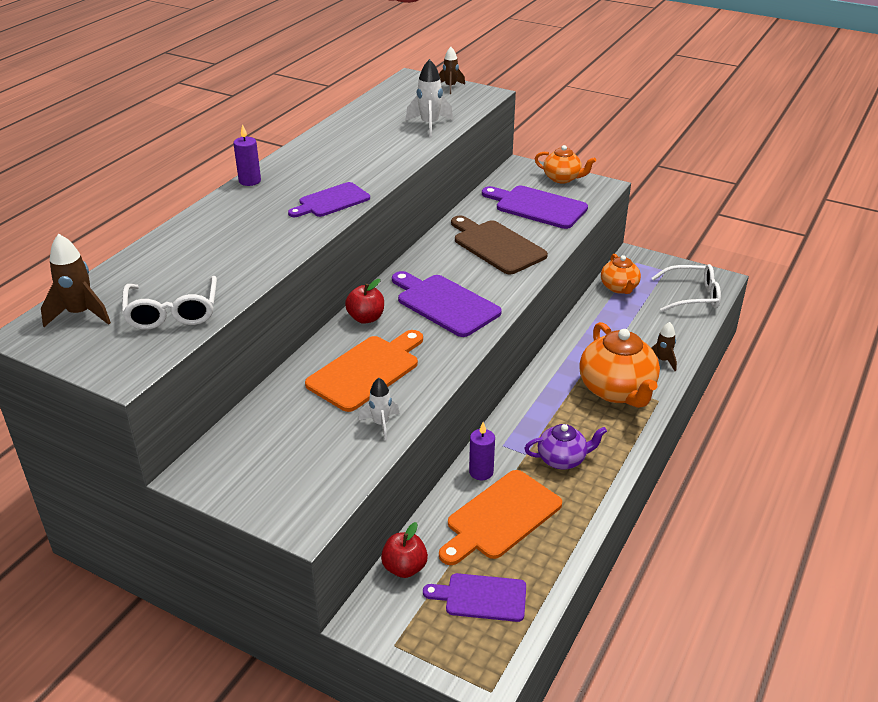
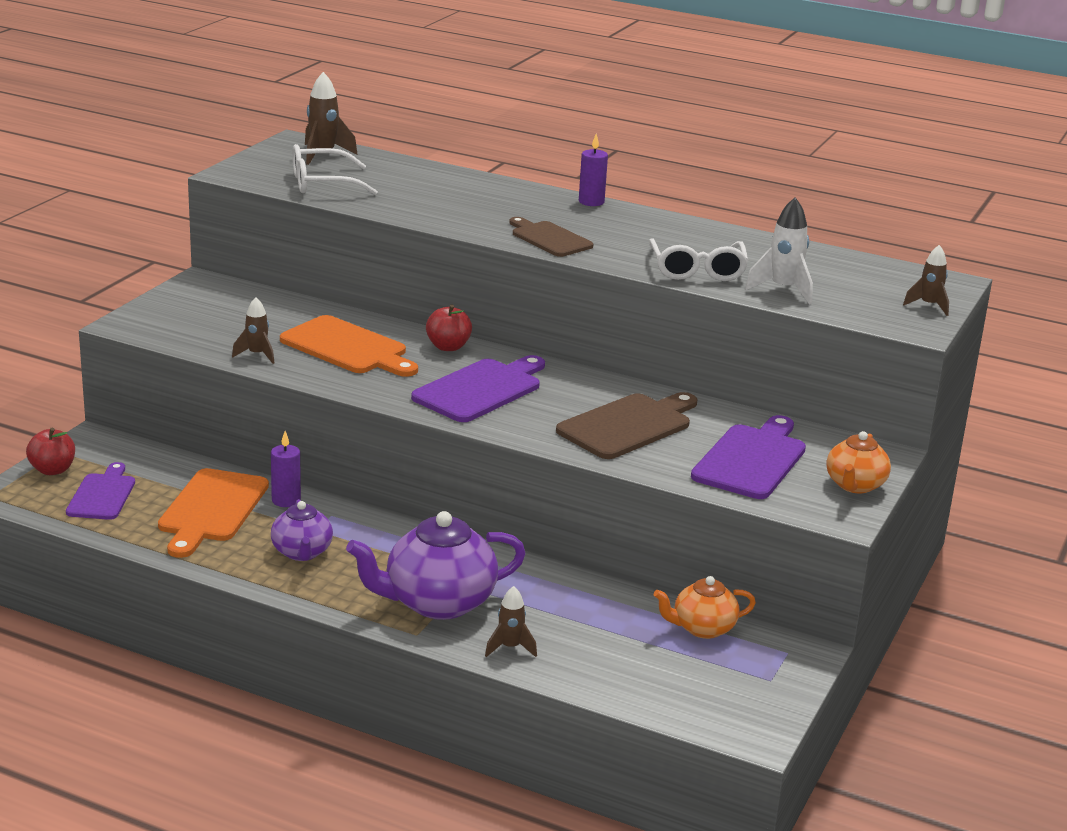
camera: 85 degrees right, 10 degrees down
(331, 201) = (549, 238): purple cutting board -> brown cutting board
(381, 424) = (257, 355): white rocket -> brown rocket
(404, 568) = (152, 456): red apple -> red apple (52, 470)
(501, 517) = (212, 509): orange cutting board -> orange cutting board turned 120 degrees counterclockwise
(617, 391) = (437, 603): orange teapot -> purple teapot
(692, 296) = (695, 698): white glasses -> white glasses (697, 270)

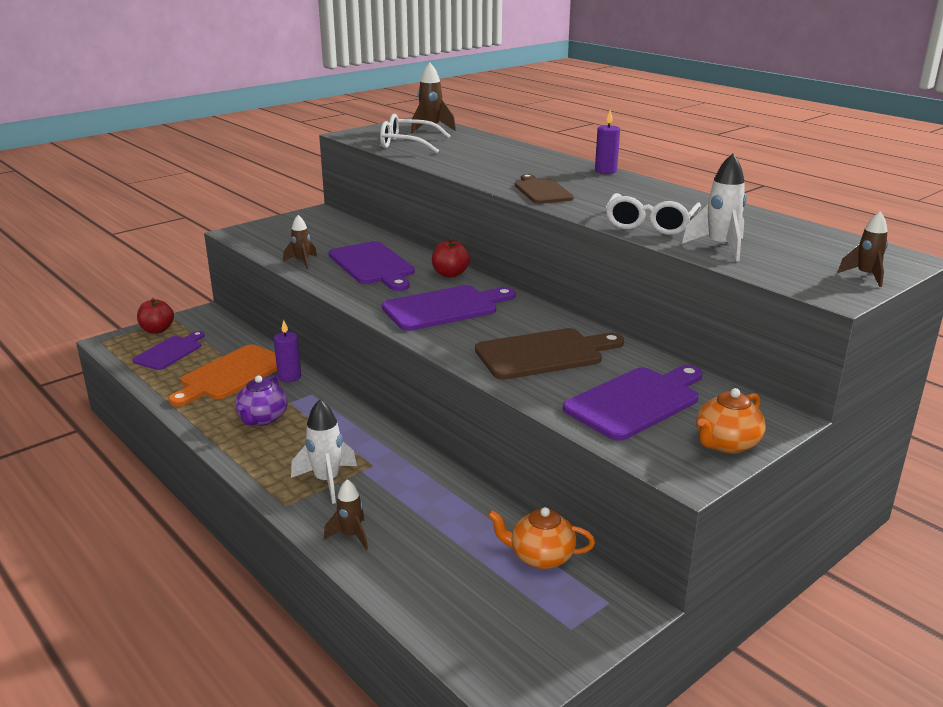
camera: 25 degrees right, 0 degrees up
(347, 348) = (373, 265): orange cutting board -> purple cutting board
(437, 603) = (327, 481): purple teapot -> white rocket

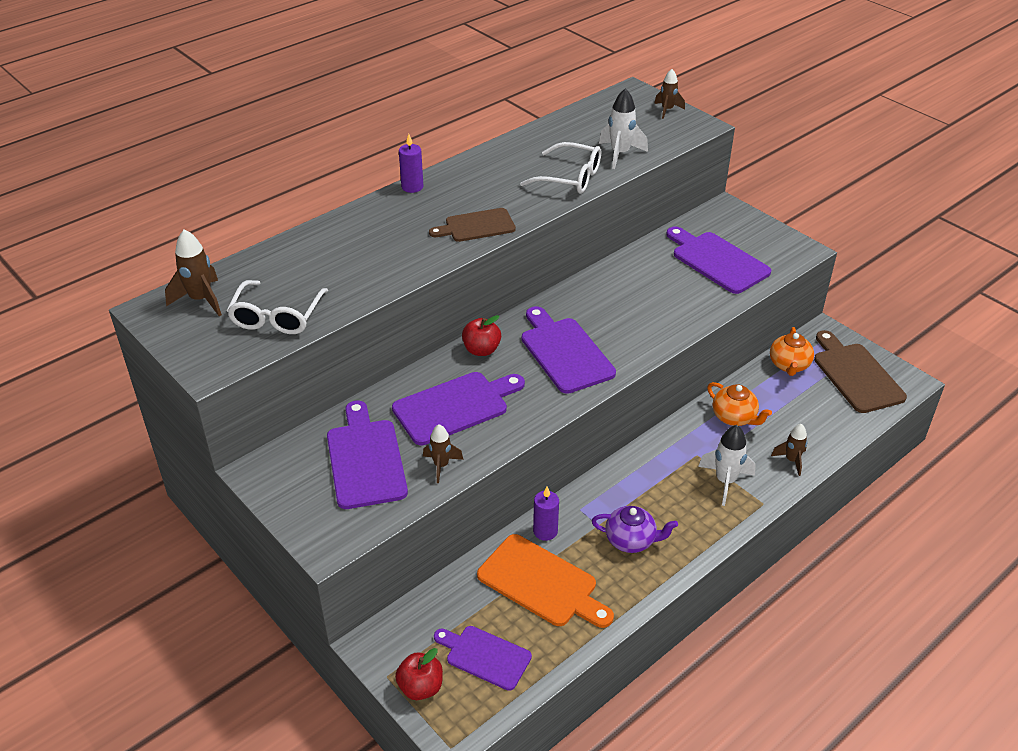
camera: 90 degrees left, 15 degrees up
(318, 239) = (365, 460): none -> purple cutting board
(543, 354) = (650, 298): brown cutting board -> brown cutting board (855, 375)
(726, 444) = (763, 232): orange teapot -> orange teapot (734, 417)

